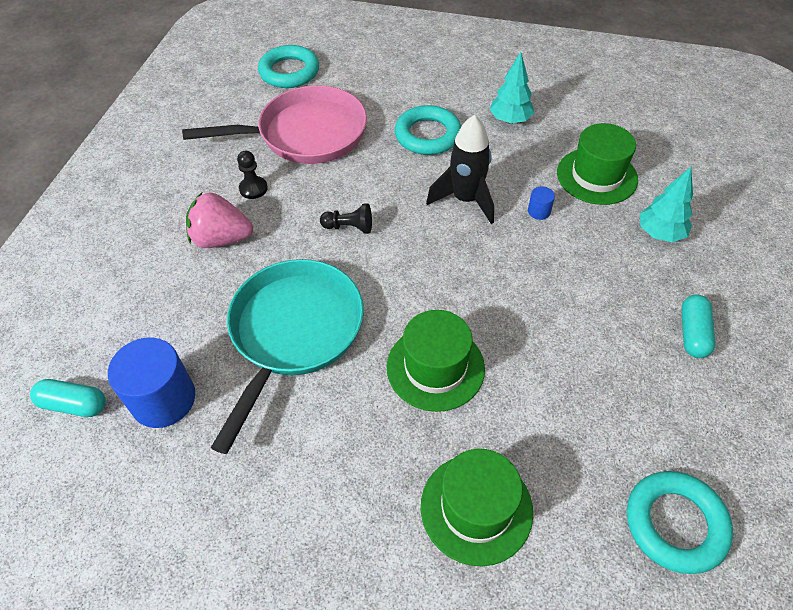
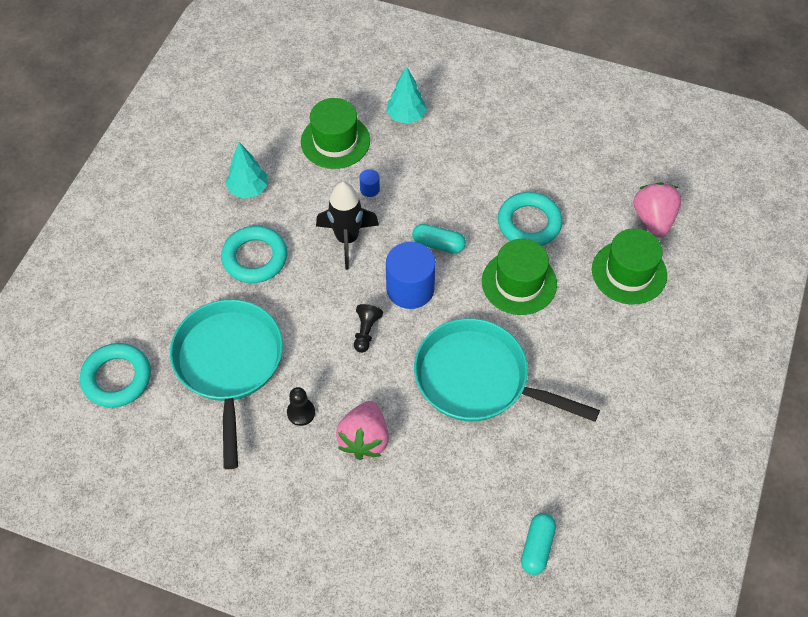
camera: 85 degrees left, 5 degrees up
(163, 399) = (536, 476): blue cylinder -> blue cylinder (410, 289)
(305, 134) = (229, 364): pink pan -> turquoise pan
(583, 546) = (653, 219): none -> pink strawberry
(675, 524) = (639, 170): turquoise ring -> turquoise ring (529, 223)
(693, 333) = (501, 123): turquoise capsule -> turquoise capsule (438, 244)

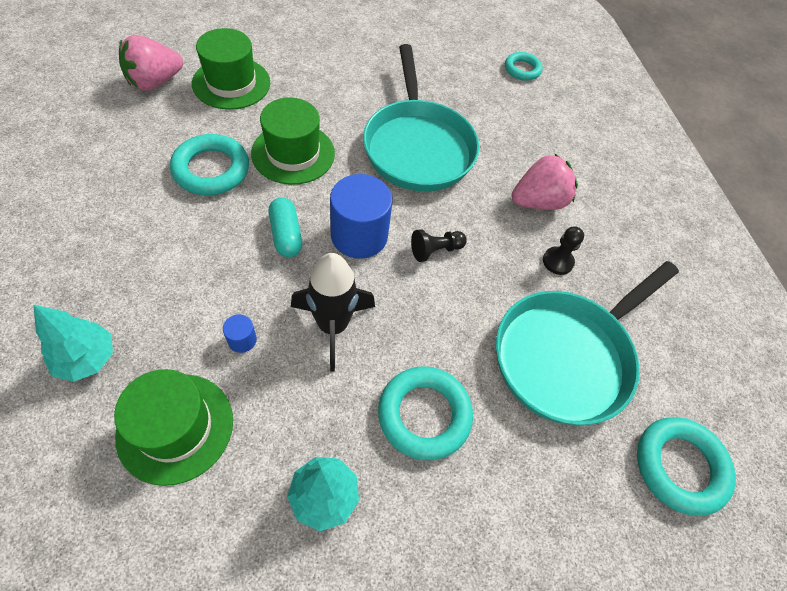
camera: 130 degrees left, 0 degrees up
(537, 547) = (522, 69): turquoise capsule -> turquoise ring

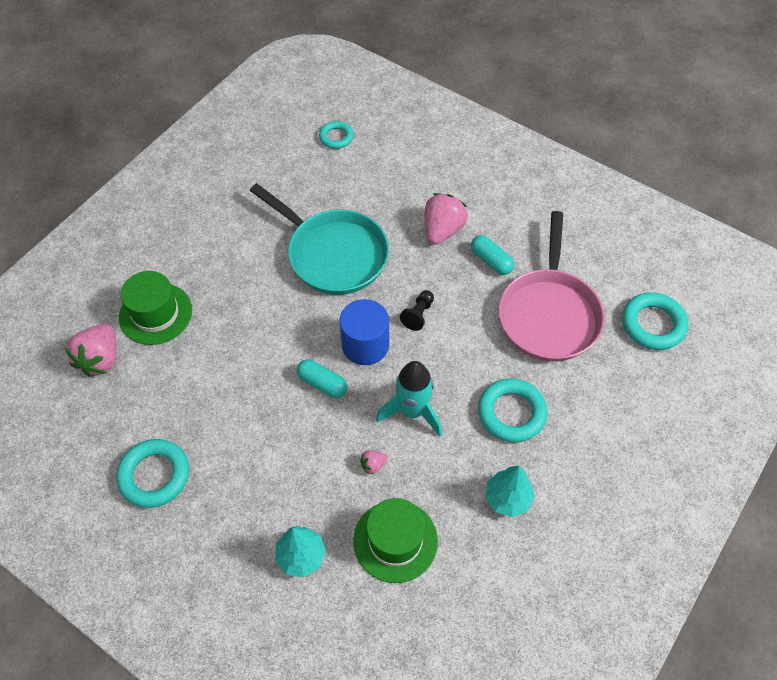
camera: 35 degrees left, 0 degrees up
(211, 169) = (223, 385): turquoise ring -> turquoise ring (154, 475)
(242, 340) = (373, 465): blue cylinder -> pink strawberry
(293, 153) = (261, 327): green hat -> none
(332, 326) = (412, 411): black rocket -> turquoise rocket
(557, 261) = (491, 261): black pawn -> turquoise capsule
(567, 356) = (549, 314): turquoise pan -> pink pan

